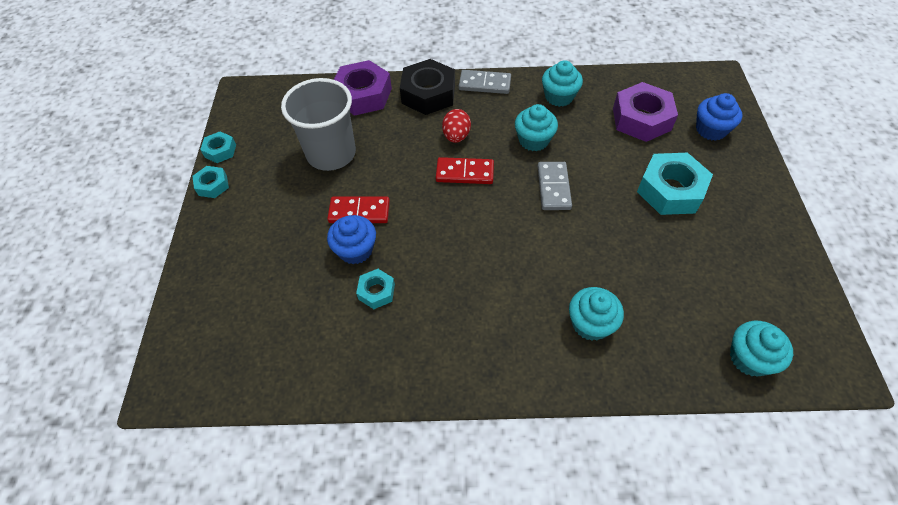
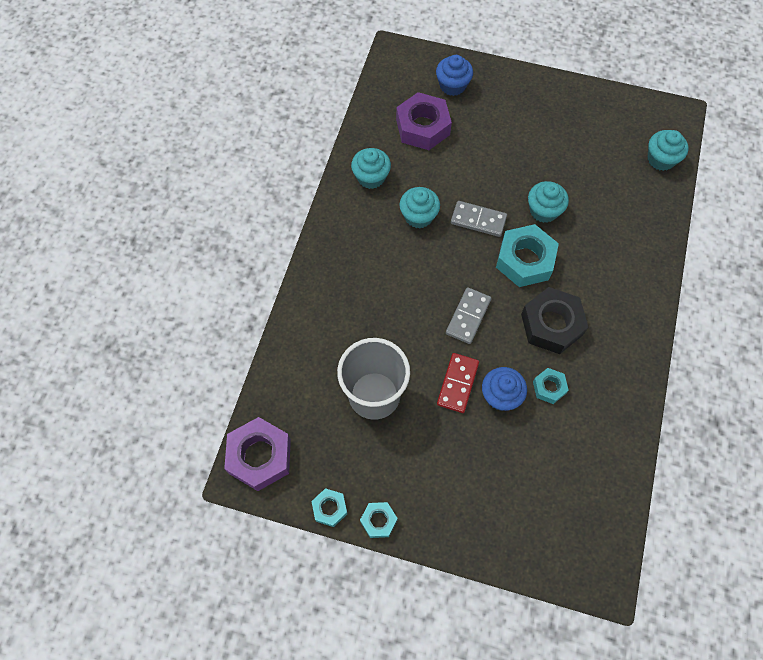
camera: 75 degrees left, 10 degrees up
(363, 95) = (299, 348): purple nut -> purple nut (260, 456)
(428, 94) = (322, 286): black nut -> black nut (551, 324)
(456, 136) = (391, 277): red egg -> none
(465, 173) = (439, 283): red domino -> none
(484, 84) = (328, 232): grey domino -> grey domino (468, 316)
(590, 323) = (614, 242): turquoise cupcake -> turquoise cupcake (543, 210)
(670, 190) = (507, 140): turquoise nut -> turquoise nut (525, 260)

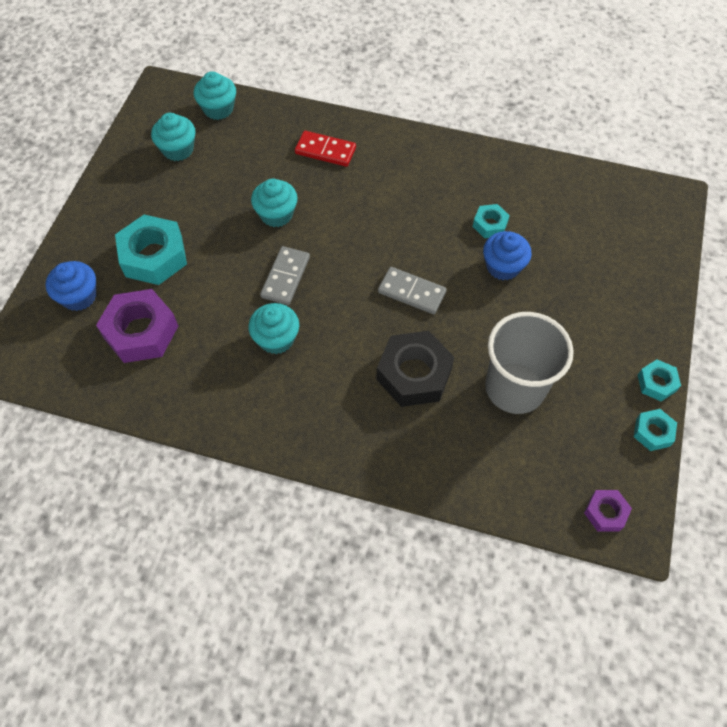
camera: 90 degrees left, 5 degrees down
(260, 456) = (605, 512): purple nut -> purple nut, size x0.52
(371, 177) = (213, 392): turquoise cupcake -> turquoise cupcake (178, 149)
(458, 383) = (493, 305): red domino -> red domino (325, 151)
(525, 260) = (340, 235): turquoise nut -> turquoise nut (154, 256)
(551, 324) = (418, 217): black nut -> black nut (414, 374)

